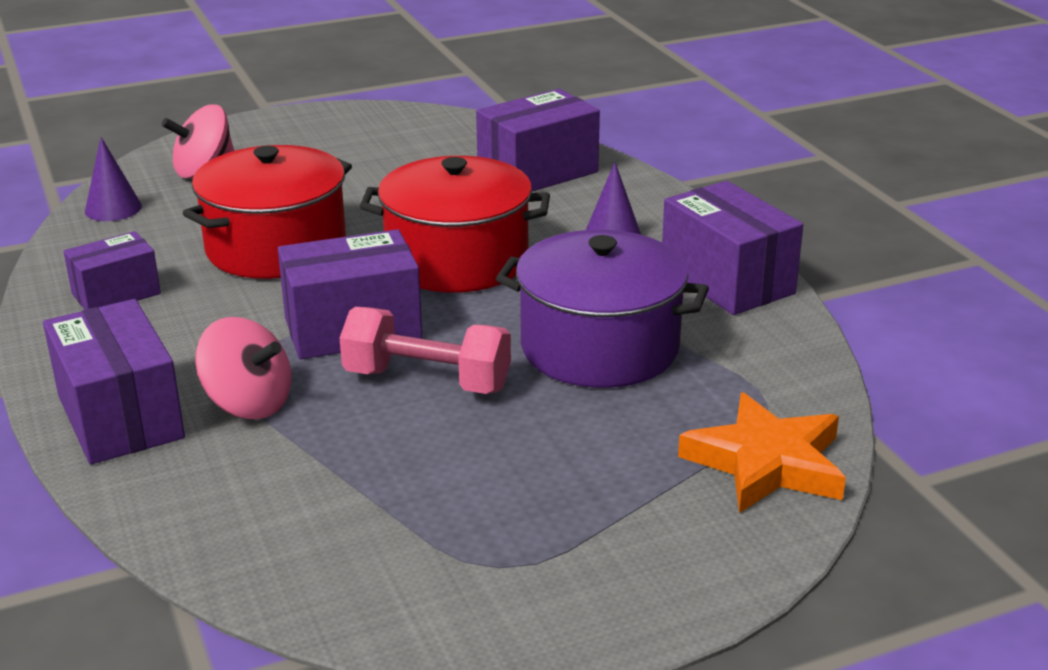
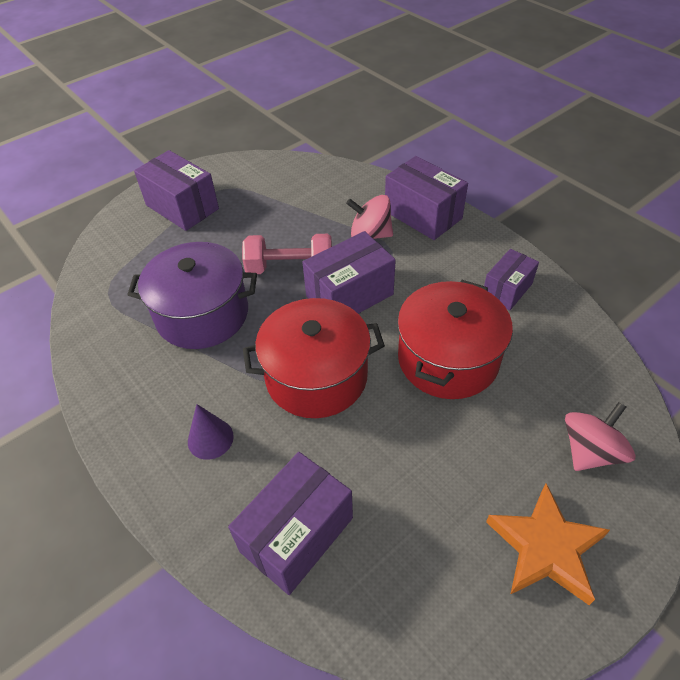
camera: 165 degrees right, 20 degrees up
(113, 208) = (602, 375): purple cone -> none
(727, 280) = (122, 401): purple box -> purple box (182, 207)
(766, 463) = (113, 257): orange star -> orange star (546, 547)

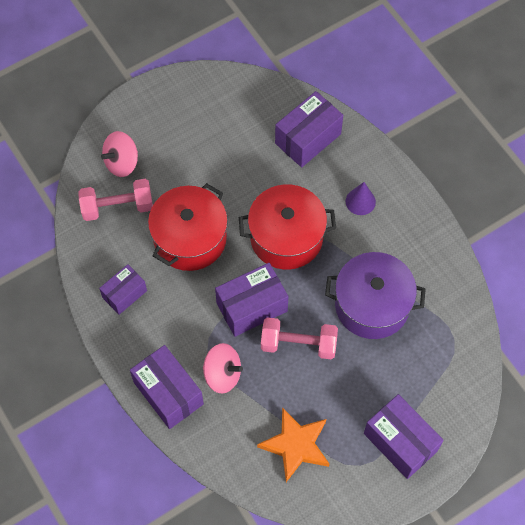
camera: 175 degrees left, 15 degrees up
(546, 547) = (171, 115): orange star -> orange star (295, 445)
(564, 386) = (117, 207): none -> pink dumbbell

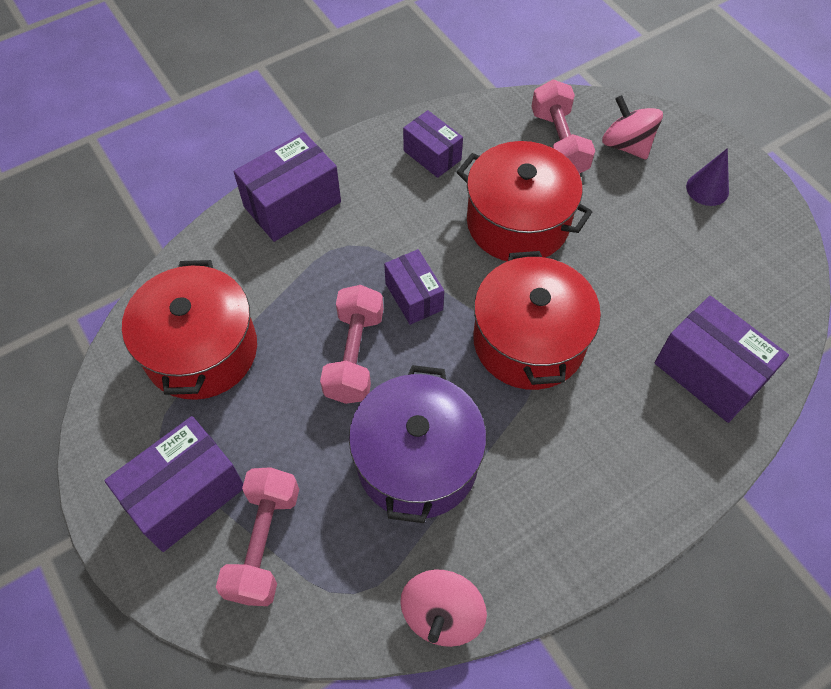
camera: 90 degrees right, 5 degrees down
(222, 374) = (314, 263): pink spinning top -> pink spinning top (442, 614)
(252, 307) = (414, 296): purple box -> purple box, size x0.63
(295, 445) = (201, 350): orange star -> red pot
(360, 201) = (603, 450): purple cone -> purple cone (707, 189)
(428, 391) = (264, 543): none -> pink dumbbell

